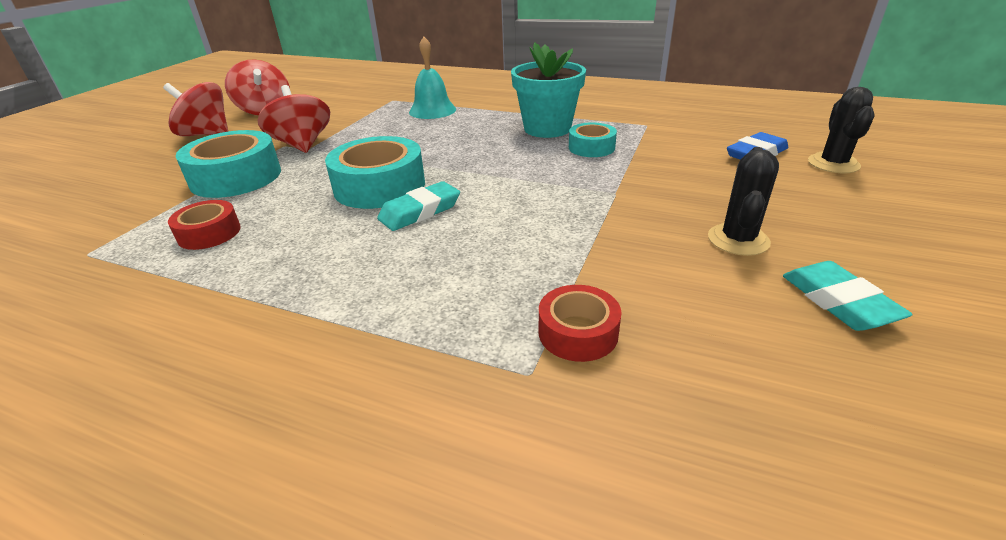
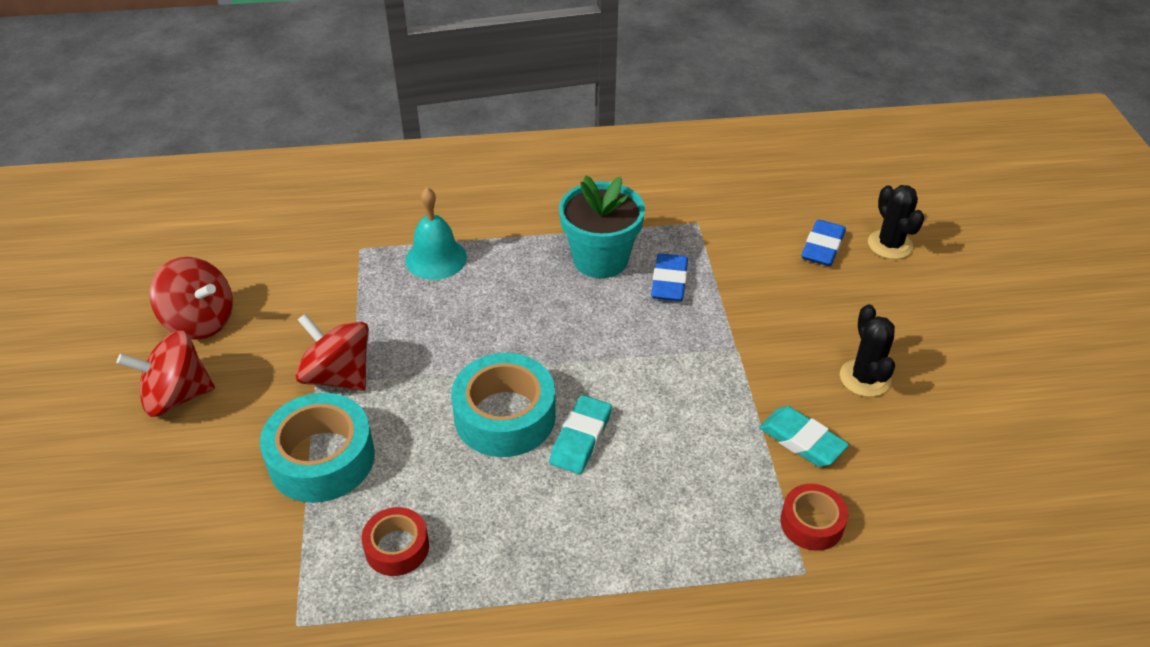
camera: 30 degrees left, 10 degrees up
(591, 147) = (669, 282): turquoise tape -> blue eraser
(838, 301) = (956, 422): turquoise eraser -> turquoise eraser (801, 440)

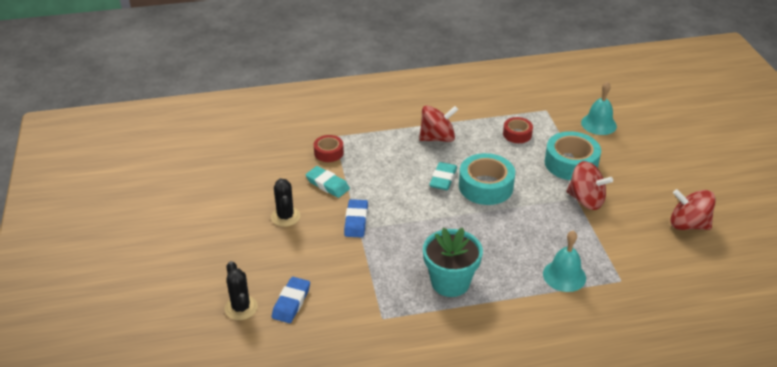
camera: 175 degrees right, 5 degrees down
(176, 396) = (666, 185): red spinning top -> red spinning top (437, 138)
(201, 566) = (598, 124): none -> turquoise bell
(669, 282) = (401, 269): blue eraser -> blue eraser (356, 221)

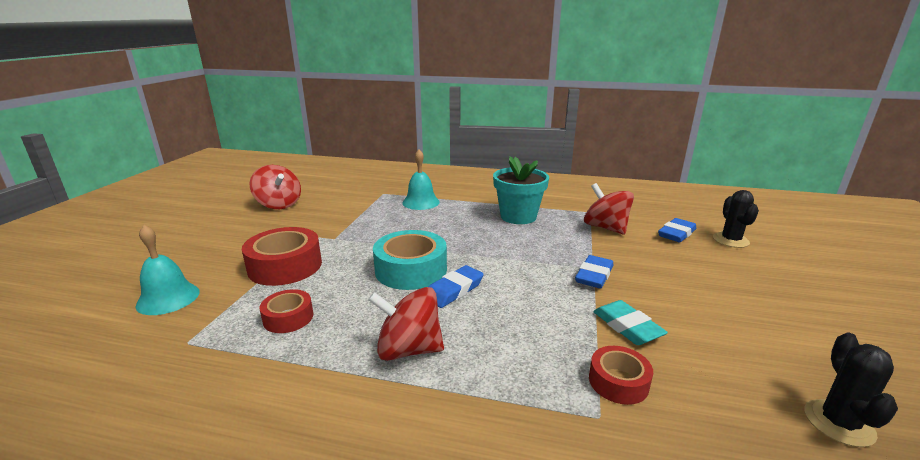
camera: 155 degrees left, 15 degrees down
(285, 217) = (694, 302): black cactus -> black cactus (838, 423)
(443, 179) = (454, 290): turquoise eraser -> blue eraser
(571, 163) = (285, 266): turquoise tape -> red tape
(586, 200) = (328, 235): red spinning top -> red spinning top (605, 228)

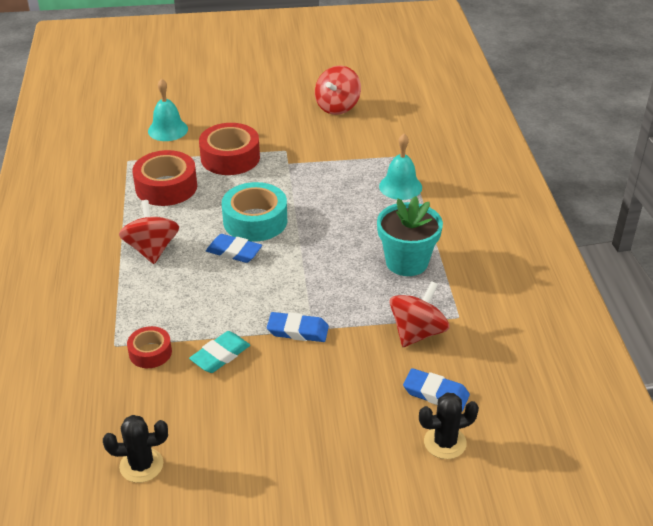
camera: 70 degrees right, 15 degrees up
(288, 318) = (166, 187): red tape -> red tape, size x1.77

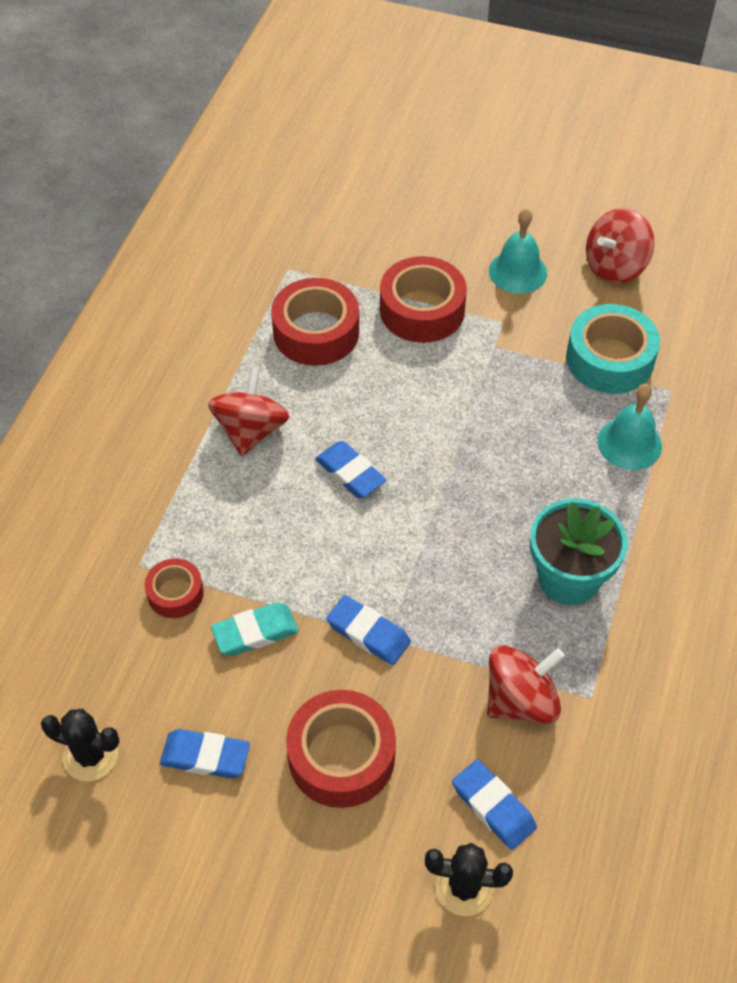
camera: 25 degrees right, 15 degrees up
(168, 130) = (363, 233): turquoise bell -> turquoise bell (517, 271)
(226, 436) = (205, 756): none -> blue eraser
(255, 221) = (402, 431): turquoise tape -> turquoise tape (609, 359)
(320, 402) = (341, 756): none -> red tape

